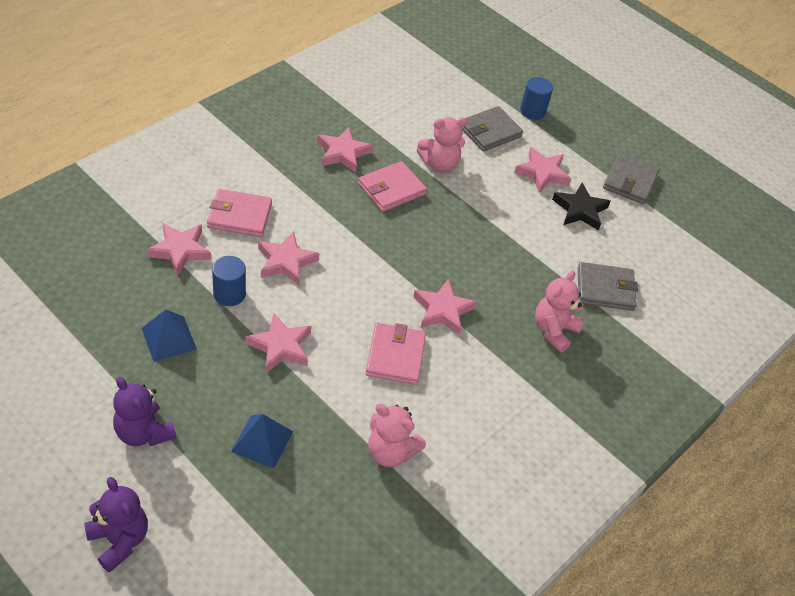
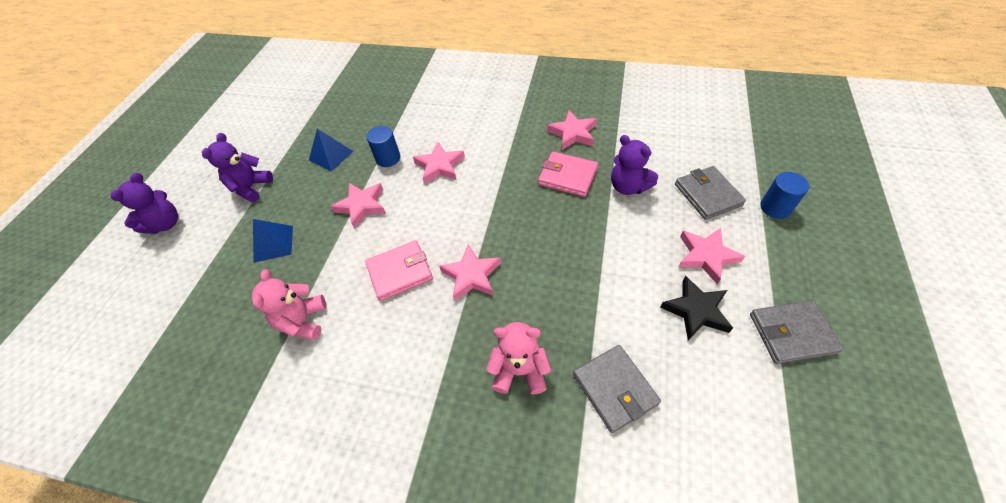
camera: 70 degrees right, 5 degrees up
(180, 250) = (405, 119): pink star -> none
(239, 216) = (459, 124): pink wallet -> none
(439, 164) = (628, 187): pink teddy bear -> purple teddy bear
(490, 131) = (707, 195): grey wallet -> grey wallet turned 45 degrees clockwise

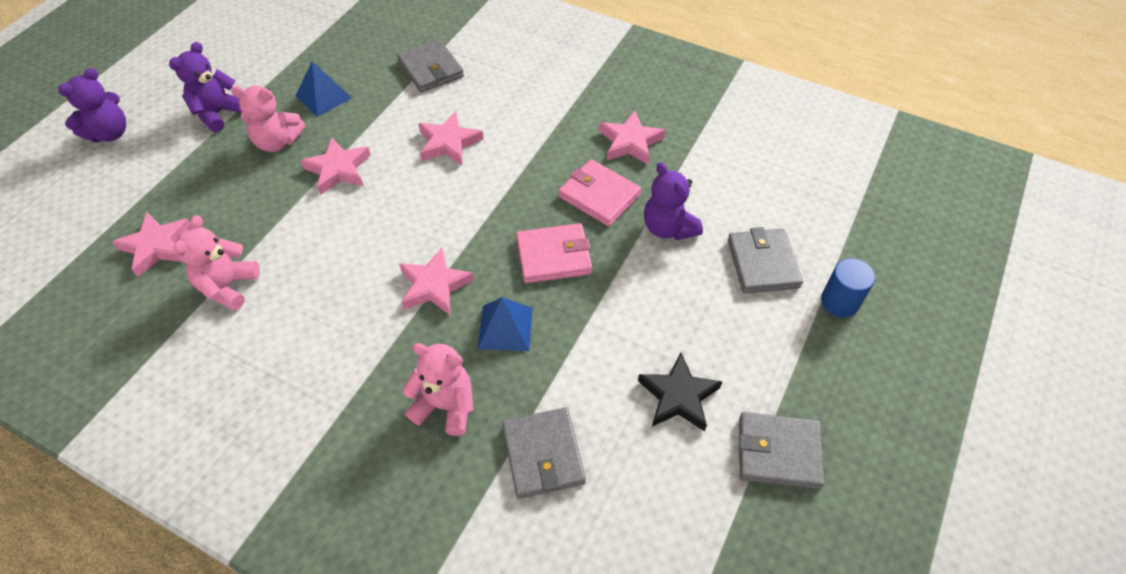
camera: 10 degrees right, 0 degrees up
(273, 243) = (223, 188): blue pyramid -> blue pyramid (505, 328)
(306, 197) = (277, 142): none -> pink teddy bear
(388, 158) = (390, 117): blue cylinder -> none
(400, 272) = (354, 260): pink wallet -> pink wallet (553, 256)
(405, 117) = (430, 69): none -> grey wallet
(706, 256) = (723, 337): pink star -> pink star (157, 246)

